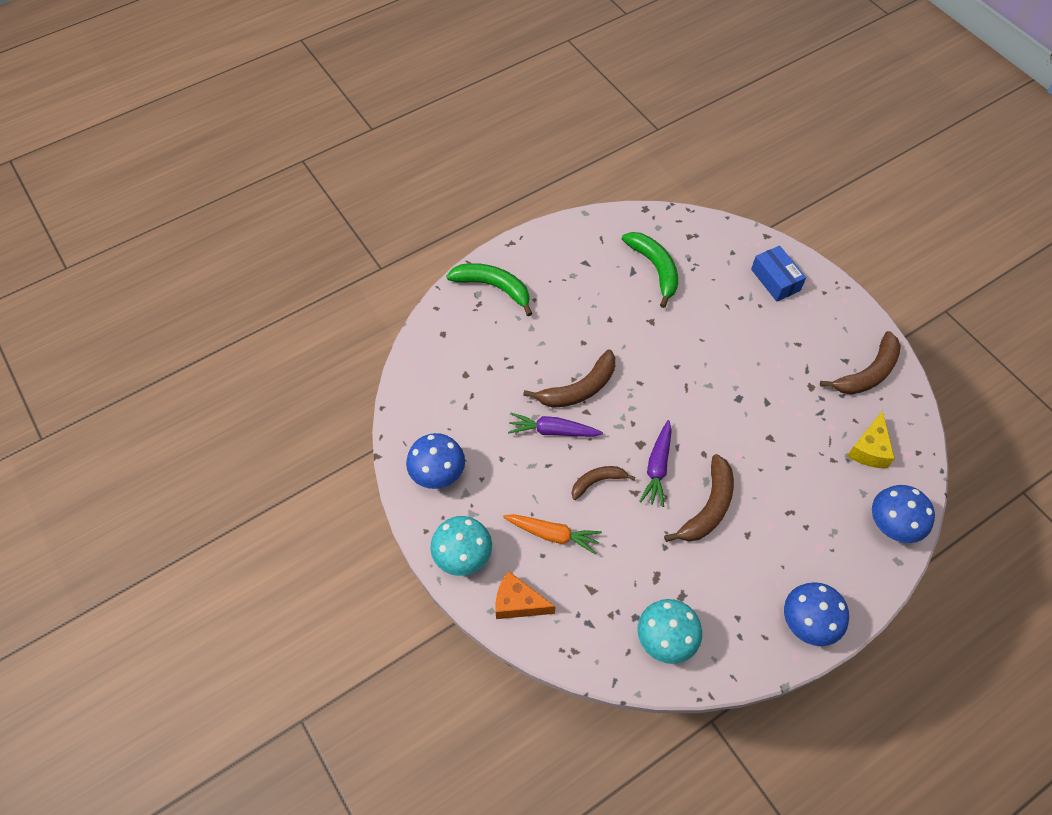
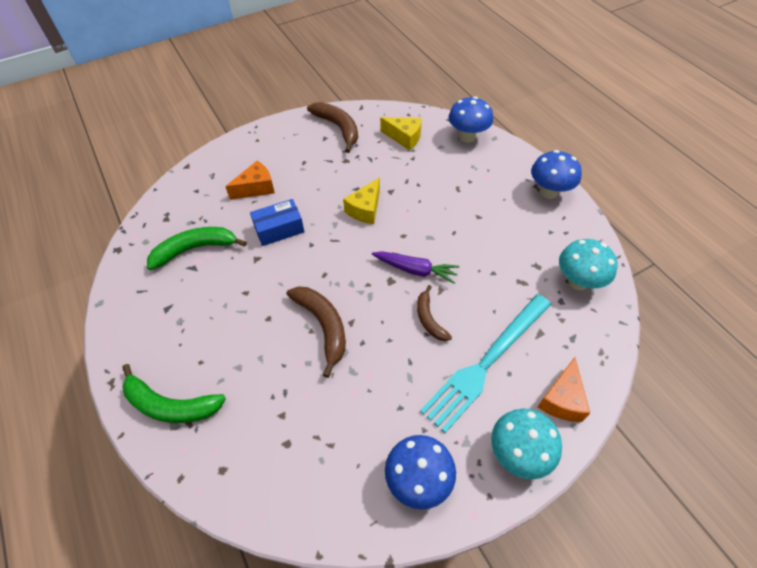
camera: 85 degrees left, 5 degrees down
(494, 287) = (170, 405): green banana -> green banana turned 105 degrees counterclockwise
(552, 534) = (486, 362): orange carrot -> turquoise fork
(553, 431) = (370, 354): purple carrot -> none
(708, 507) = (454, 238): brown banana -> none
(736, 413) = (365, 209): none -> yellow cheese
(747, 304) = (256, 188): none -> orange cheese
(775, 280) = (235, 167): blue box -> blue box (279, 229)

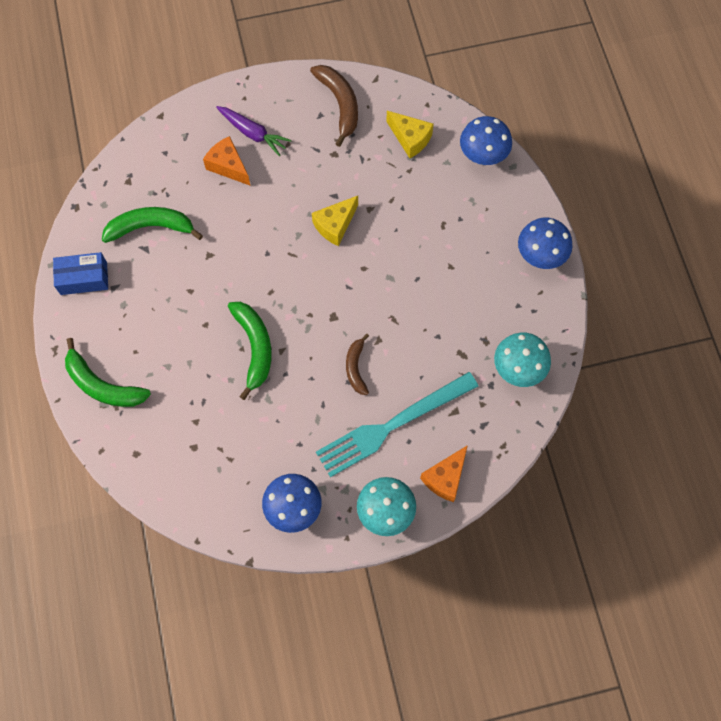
camera: 15 degrees right, 15 degrees up
(256, 188) = (228, 166): orange cheese -> orange cheese turned 120 degrees counterclockwise
(279, 229) = (240, 226): blue box -> blue box (84, 278)
(323, 326) = (254, 348): brown banana -> green banana
(415, 270) = (361, 311): purple carrot -> purple carrot (253, 133)

